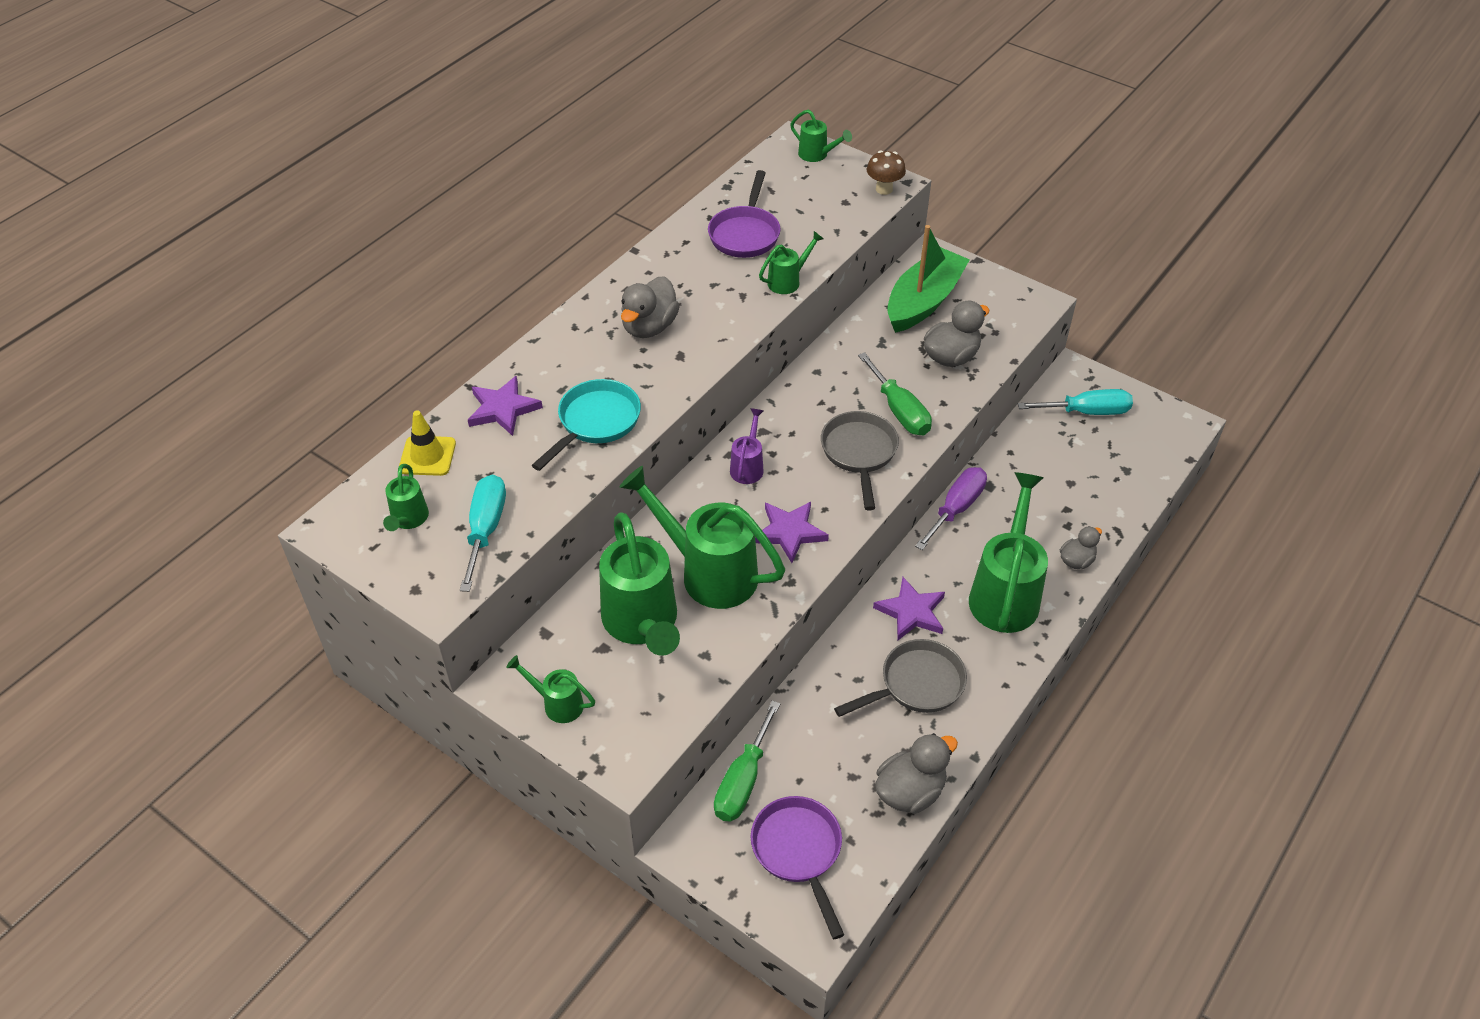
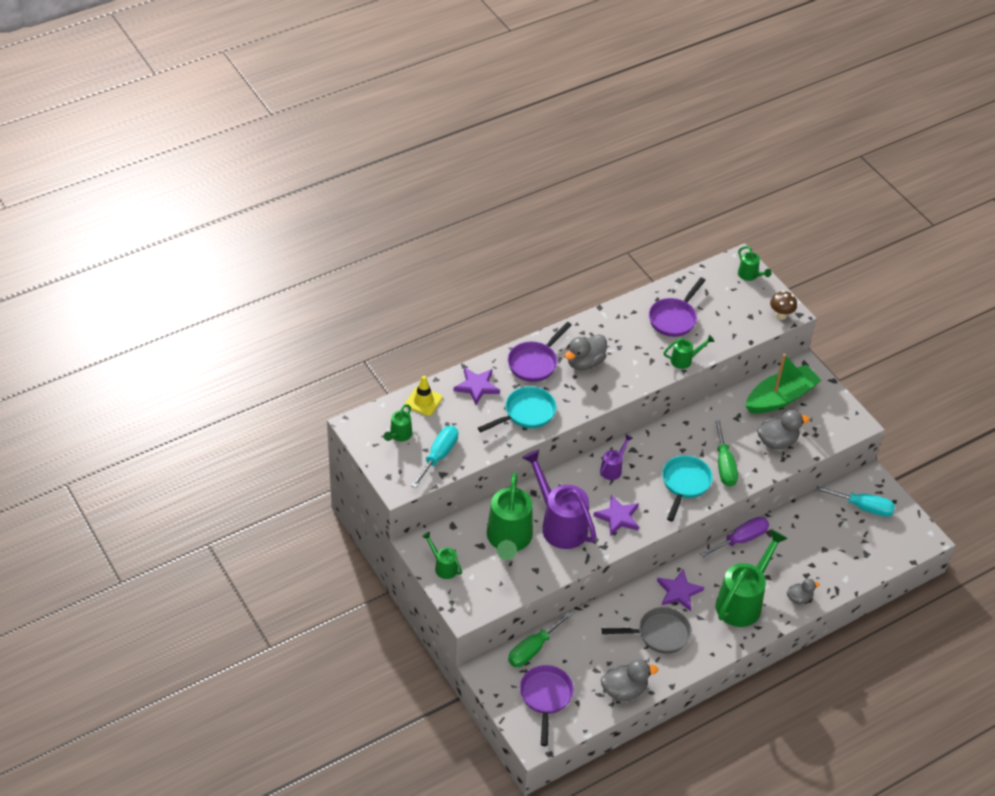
camera: 20 degrees right, 0 degrees up
(576, 349) = (535, 362): none -> purple pan
(709, 572) = (559, 524): green watering can -> purple watering can
(859, 453) = (685, 484): grey pan -> turquoise pan

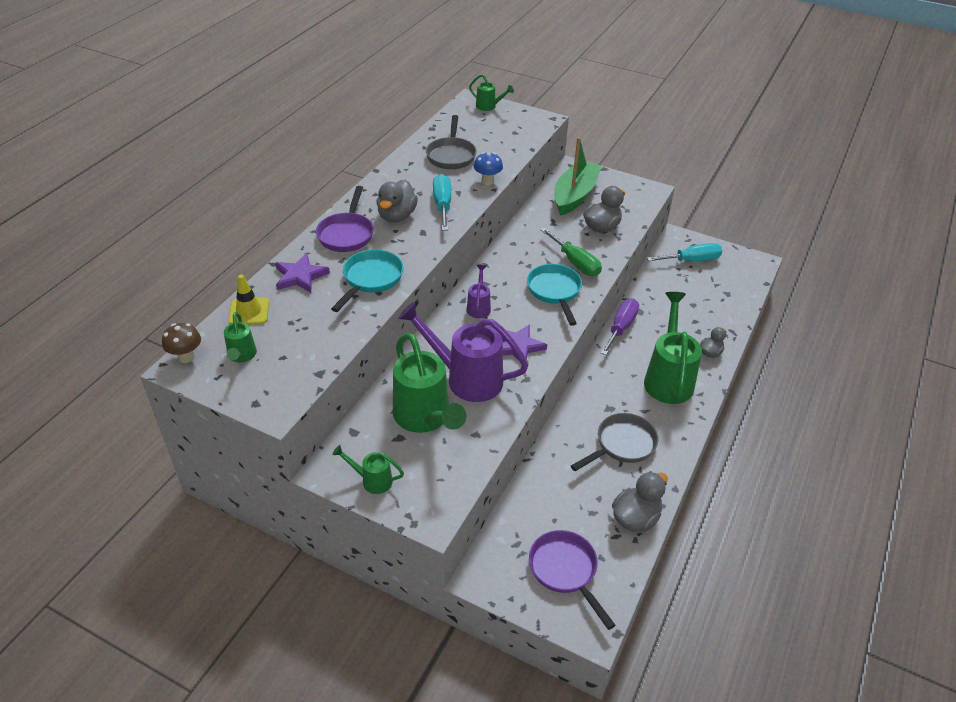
camera: 30 degrees left, 5 degrees down
(439, 456) = (302, 357): turquoise screwdriver -> turquoise screwdriver (442, 205)
(533, 649) = (513, 525): green screwdriver -> none
(674, 318) = (451, 155): purple pan -> grey pan
(678, 592) = (607, 397): purple star -> none
(684, 360) = (487, 181): green watering can -> blue mushroom
(781, 315) = (539, 123): brown mushroom -> brown mushroom (186, 357)

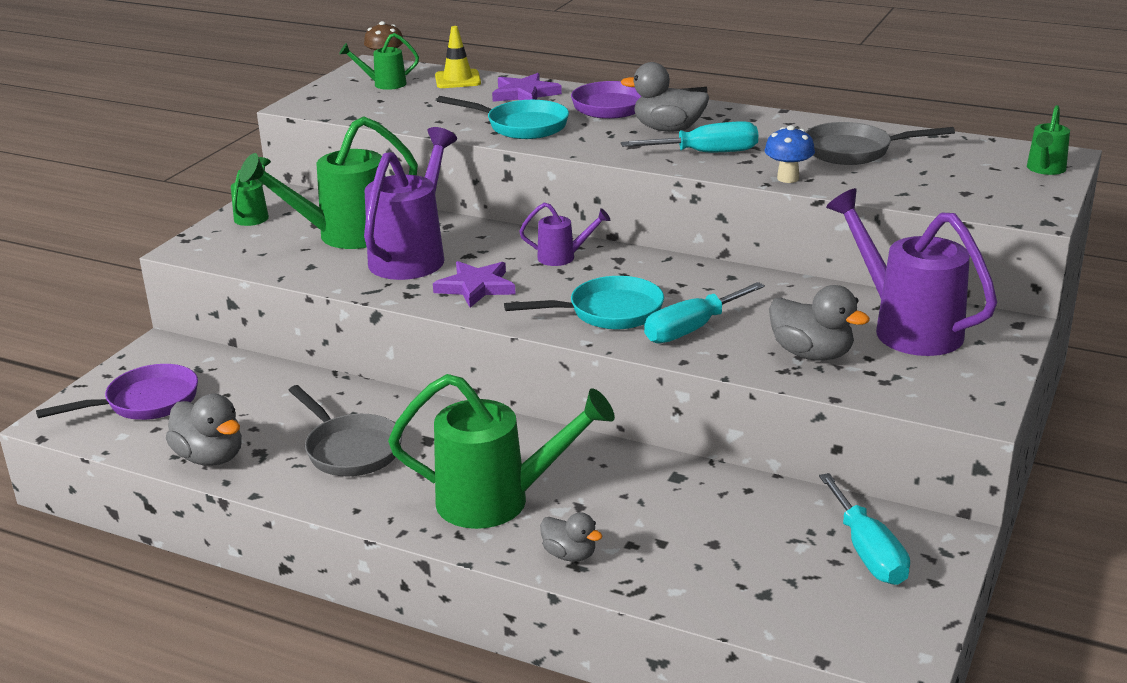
camera: 90 degrees right, 15 degrees down
(574, 195) = (907, 328): green boat -> purple watering can
(575, 263) = (692, 329): green screwdriver -> turquoise screwdriver
(621, 327) = (626, 455): purple screwdriver -> none

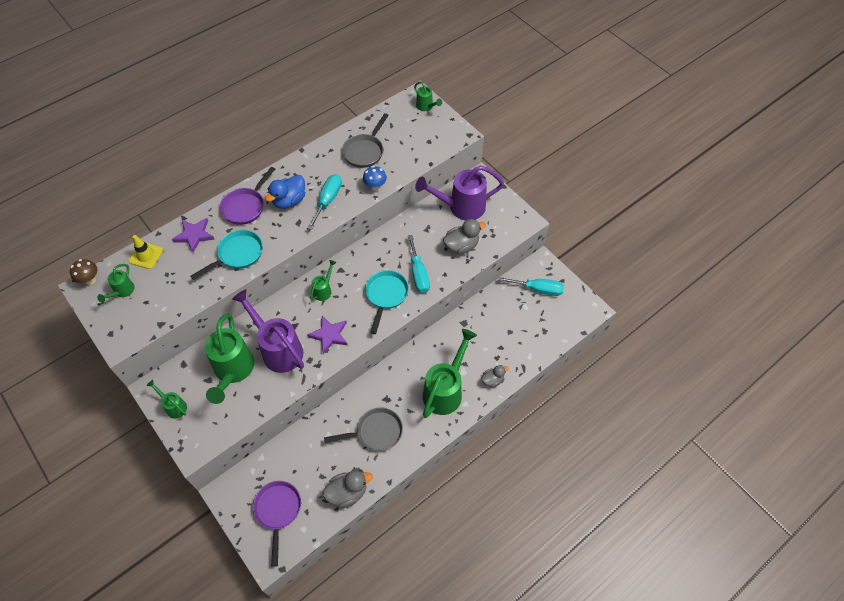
camera: 65 degrees left, 30 degrees up
(562, 257) = (324, 290): purple watering can -> green watering can
(668, 129) = (289, 201): grey duck -> blue duck

